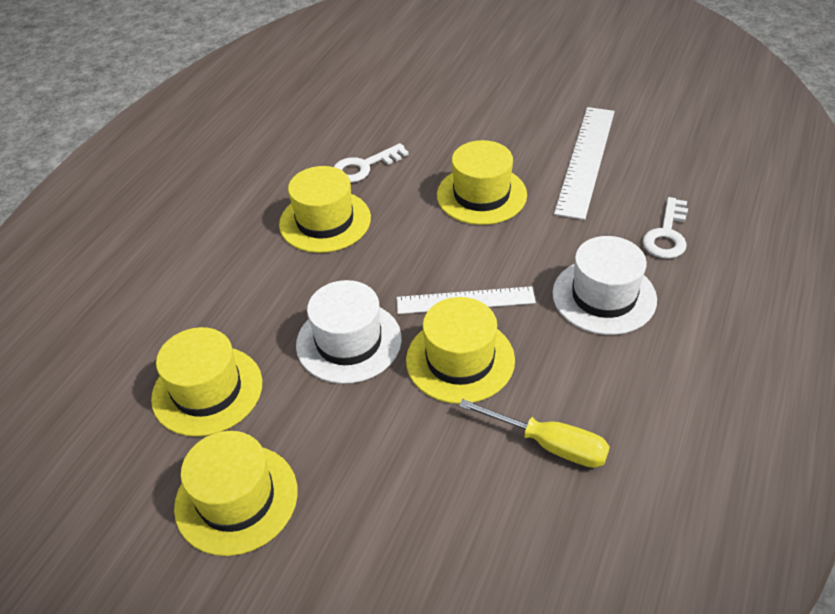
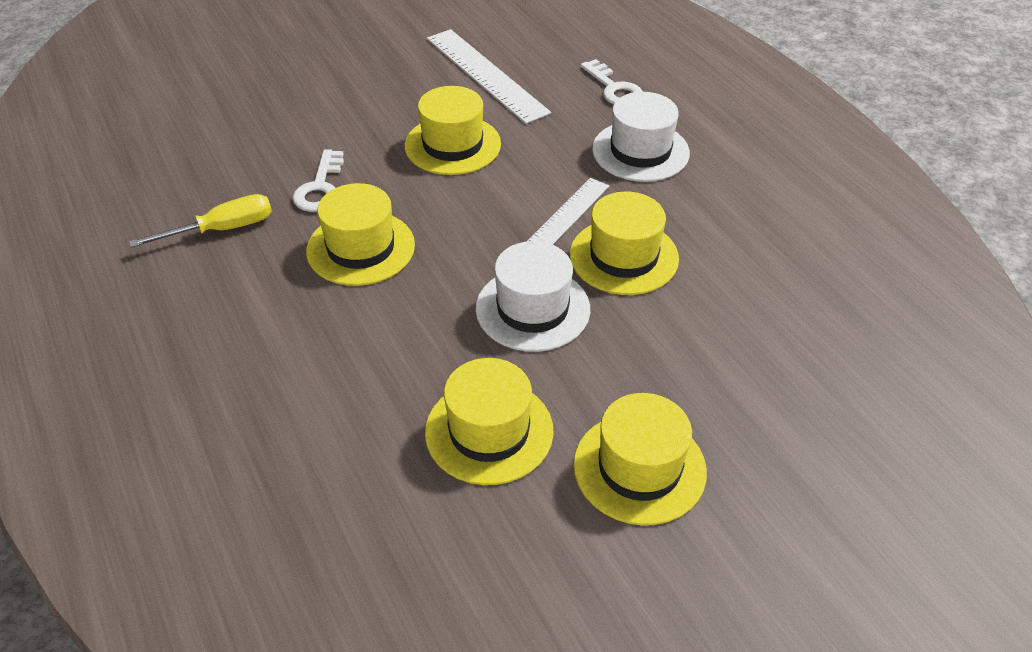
camera: 55 degrees left, 0 degrees up
(549, 444) = (753, 257): yellow screwdriver -> yellow screwdriver (222, 229)

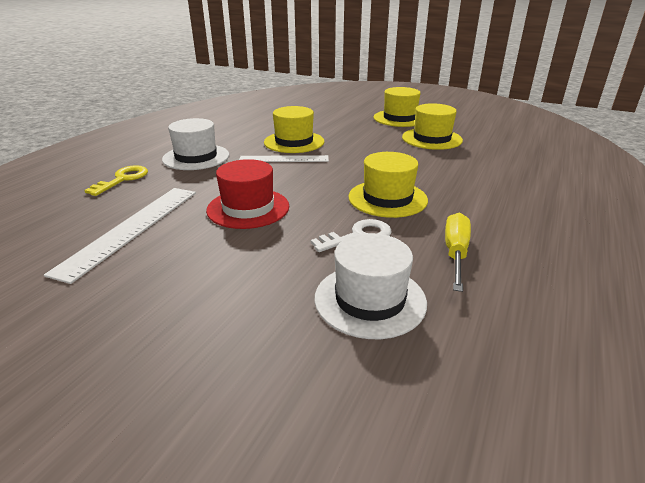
camera: 125 degrees left, 15 degrees down
(222, 229) = (455, 253): yellow screwdriver -> yellow screwdriver turned 75 degrees clockwise
(452, 145) = (248, 208): yellow hat -> red hat
(532, 309) = (357, 149): white hat -> white hat (370, 300)
(614, 88) = (122, 179): white key -> yellow key

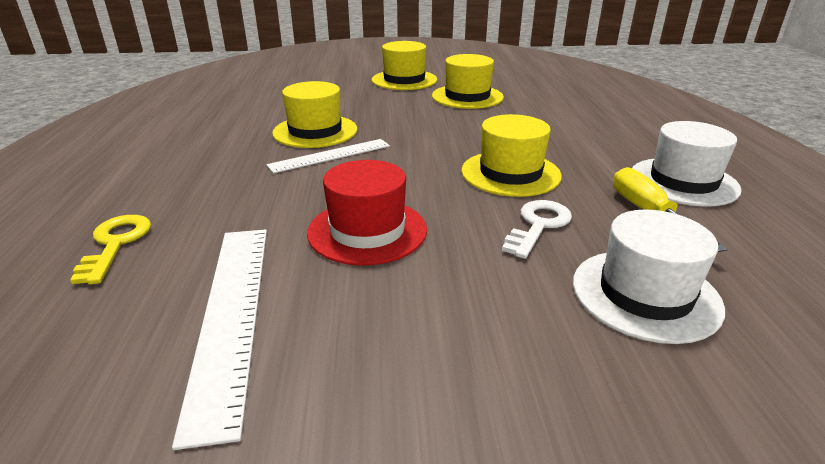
camera: 30 degrees left, 0 degrees up
(196, 157) = (200, 181): white hat -> white hat (683, 181)

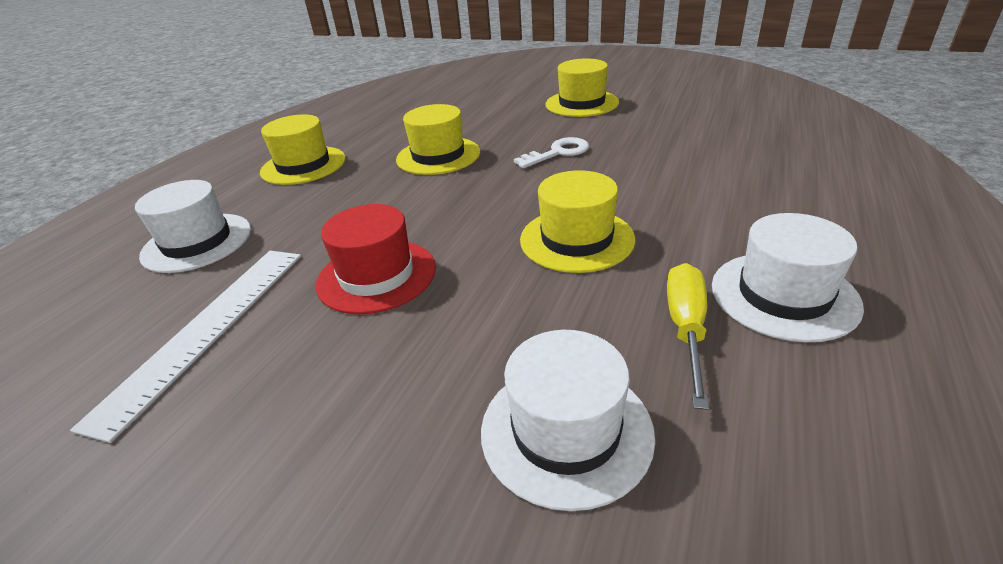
camera: 30 degrees right, 5 degrees up
(115, 244) = (197, 242): yellow key -> white hat
(330, 155) = (425, 185): white ruler -> none
(467, 97) = (629, 132): yellow hat -> yellow hat (303, 165)
(538, 225) = (539, 311): white key -> white key (557, 153)

